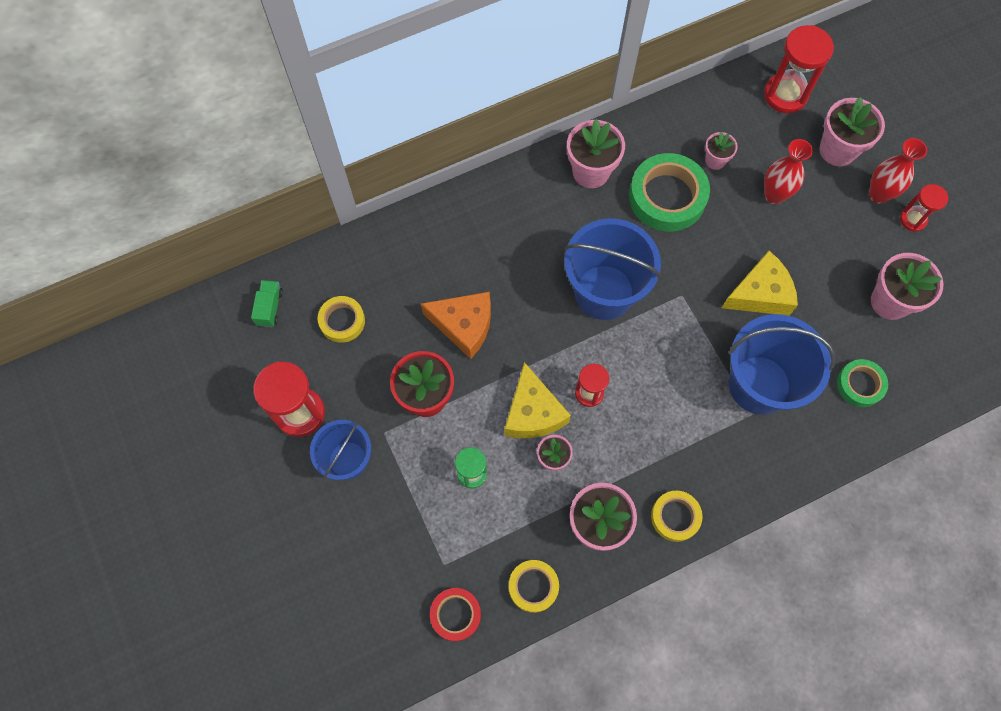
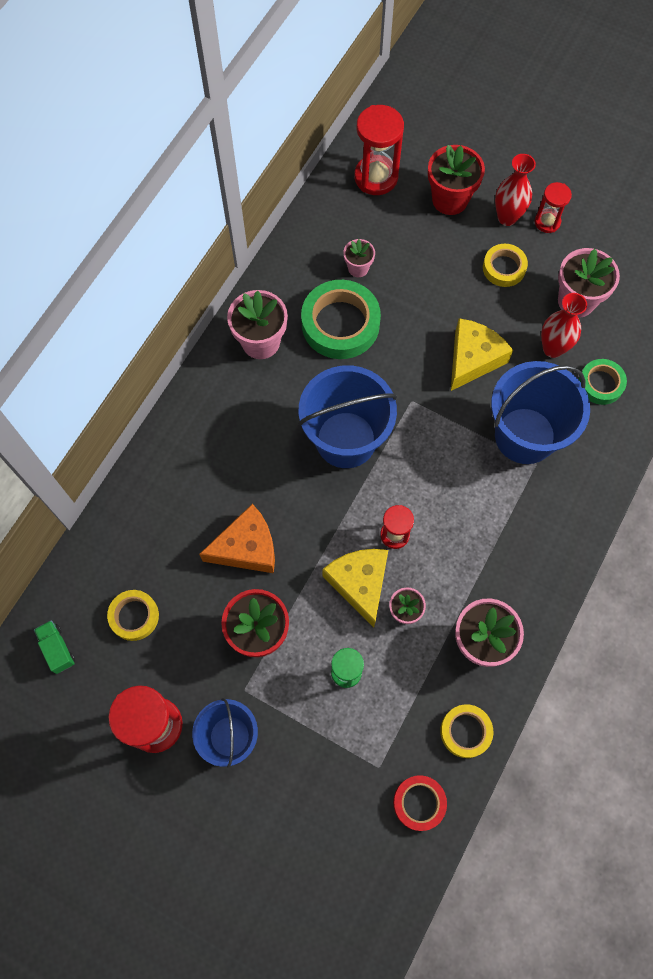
camera: 35 degrees left, 0 degrees up
(532, 412) = (360, 583): yellow cheese -> yellow cheese turned 150 degrees counterclockwise
(675, 517) = (536, 591): yellow tape -> yellow tape (504, 268)
(774, 195) = (426, 268): red vase -> red vase (553, 348)
(837, 150) = (450, 199): pink flower pot -> red flower pot

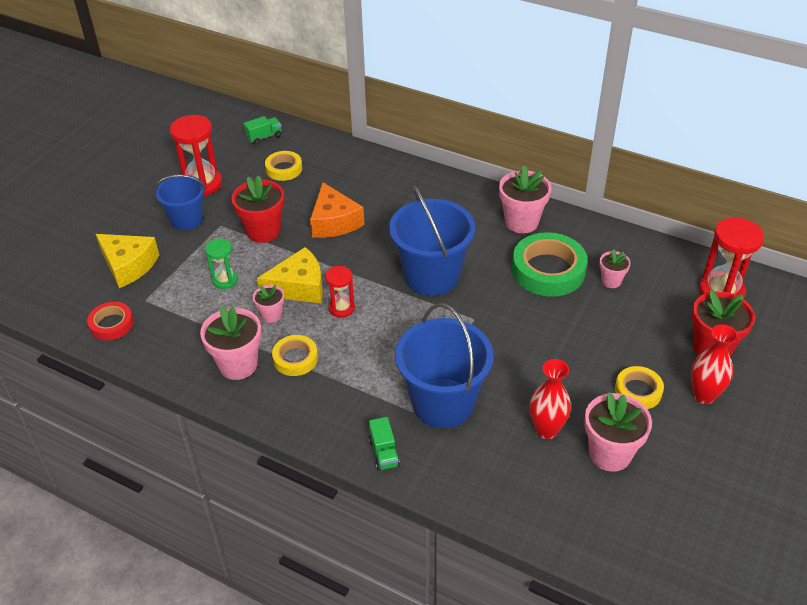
camera: 90 degrees right, 25 degrees down
(465, 731) = (162, 354): yellow tape -> yellow tape (295, 359)
(473, 359) = (524, 364): yellow cheese -> yellow cheese (128, 265)
(547, 222) = (708, 431): red hourglass -> none
(587, 490) = (384, 453): none -> green truck
(600, 384) = (508, 471): green tape -> none

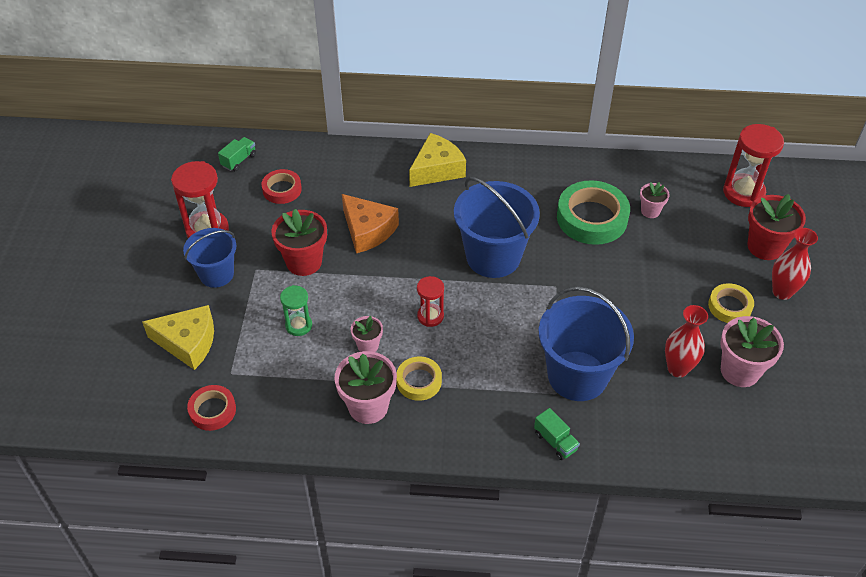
camera: 25 degrees left, 5 degrees up
(284, 169) = (282, 189): yellow tape -> red tape
(299, 287) = (376, 308): yellow cheese -> yellow cheese (437, 169)
(521, 222) = (541, 177): pink flower pot -> none

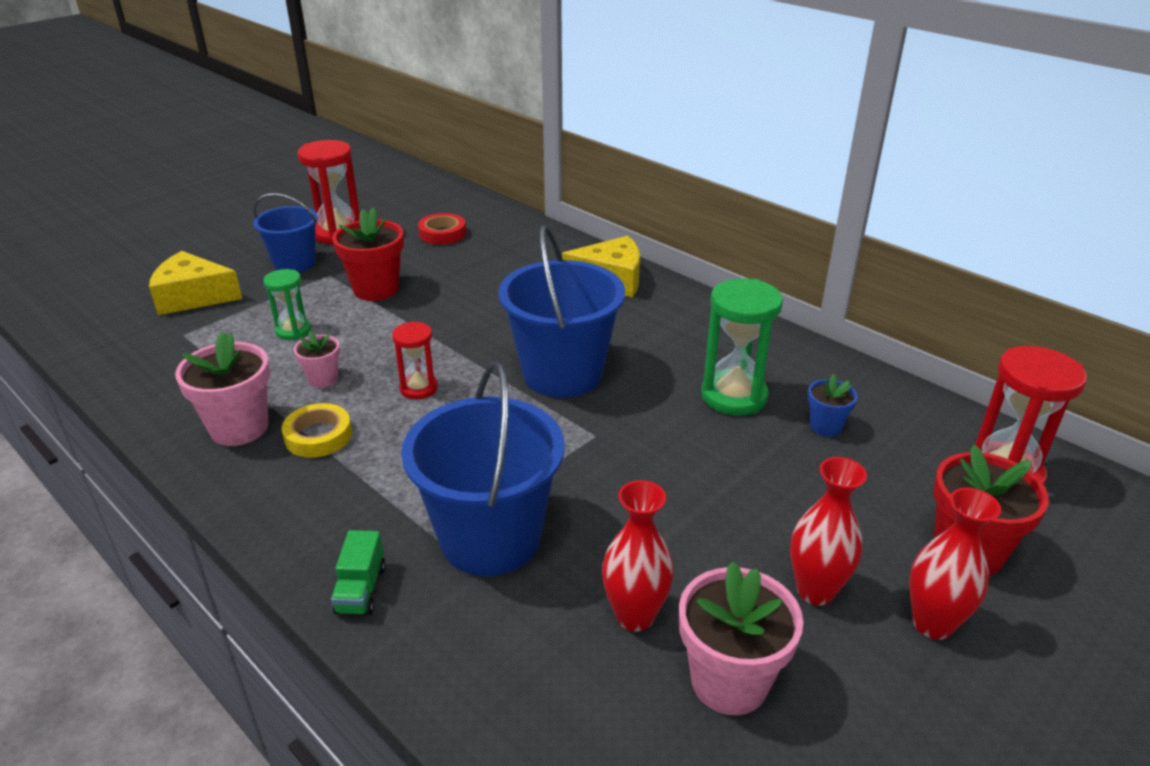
camera: 40 degrees right, 15 degrees down
(188, 343) = (193, 297): yellow cheese -> yellow cheese turned 135 degrees clockwise
(212, 410) = (123, 352): red tape -> none
(239, 160) = (440, 202): green truck -> none
(368, 230) = (469, 294): orange cheese -> none
(592, 218) = (734, 396): green tape -> green hourglass
(650, 211) = (825, 426): pink flower pot -> blue flower pot
(729, 306) = (815, 590): yellow tape -> red vase

